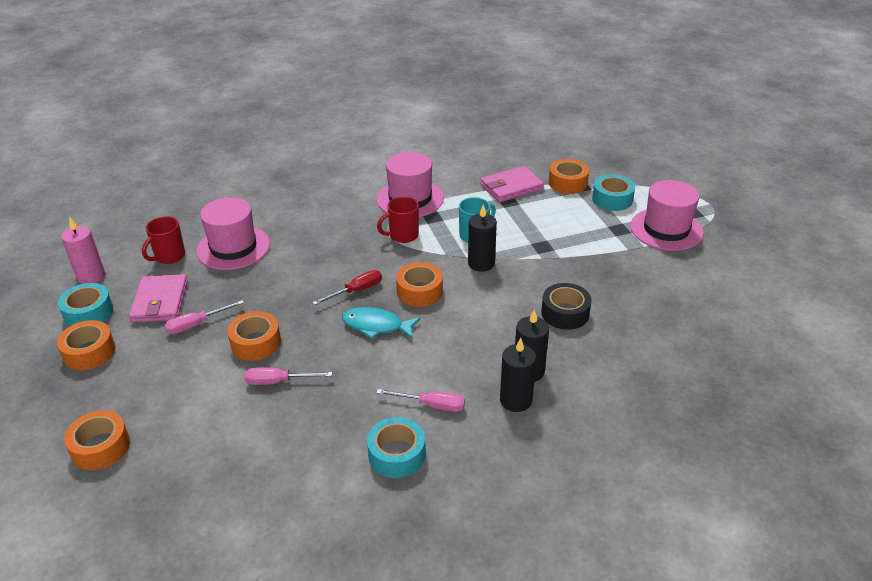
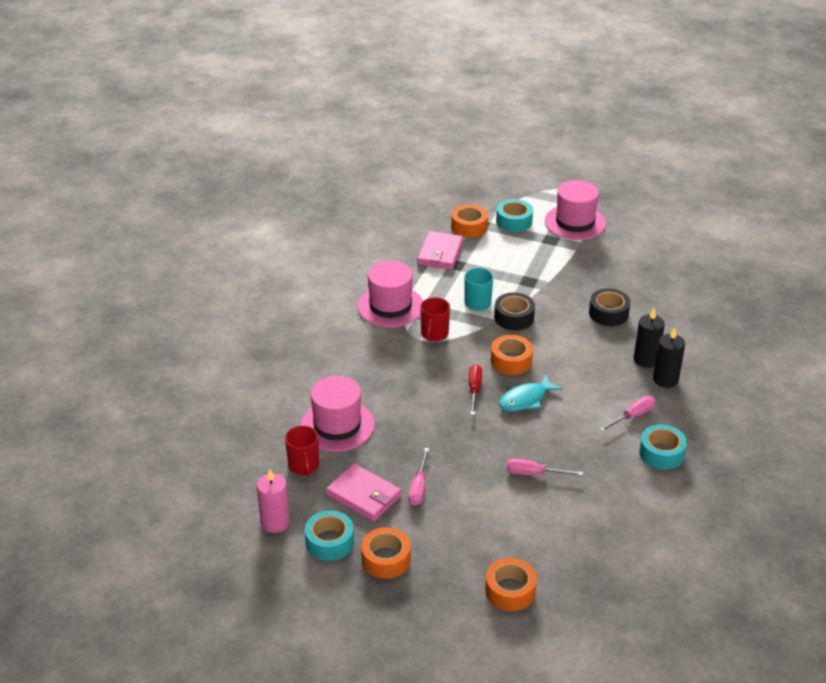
camera: 50 degrees left, 0 degrees up
(256, 343) = (478, 466): orange tape -> none
(278, 381) = (534, 473): pink screwdriver -> pink screwdriver turned 60 degrees clockwise
(481, 263) = (514, 317): black candle -> black tape

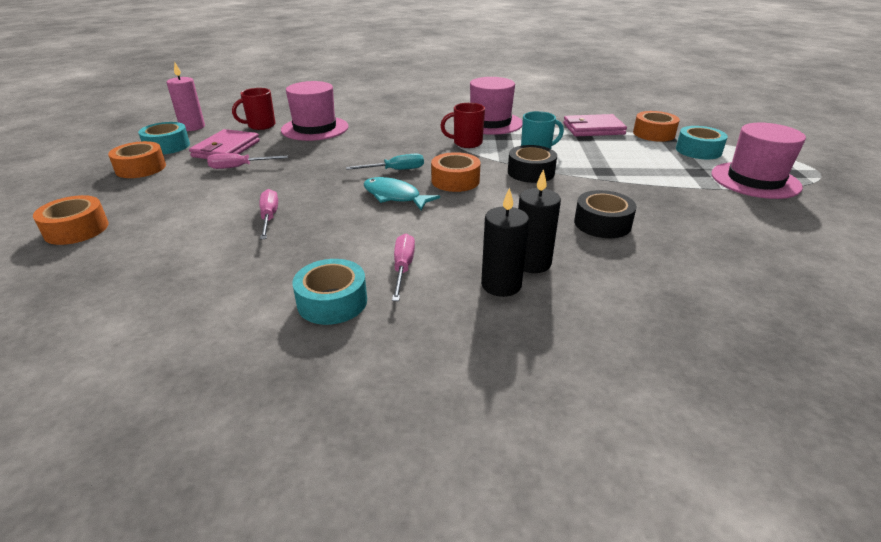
camera: 70 degrees right, 5 degrees down
(474, 389) = (395, 170): red screwdriver -> turquoise screwdriver
(633, 416) = (403, 268): pink screwdriver -> pink screwdriver turned 120 degrees counterclockwise

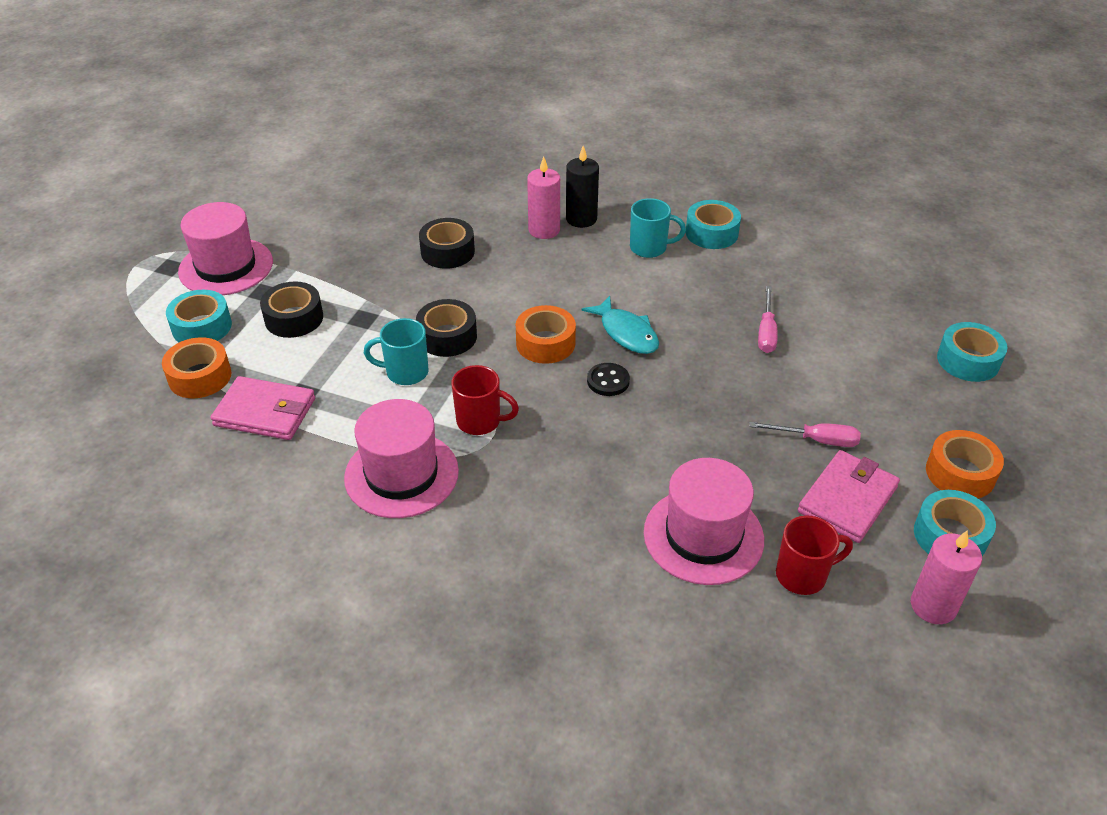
camera: 160 degrees left, 10 degrees up
(76, 229) = (968, 360): orange tape -> turquoise tape
(395, 170) = (608, 381): turquoise screwdriver -> black button
(403, 268) = (649, 248): pink screwdriver -> turquoise mug
(532, 263) = (544, 230): black candle -> pink candle
(649, 163) = (294, 318): none -> black tape

